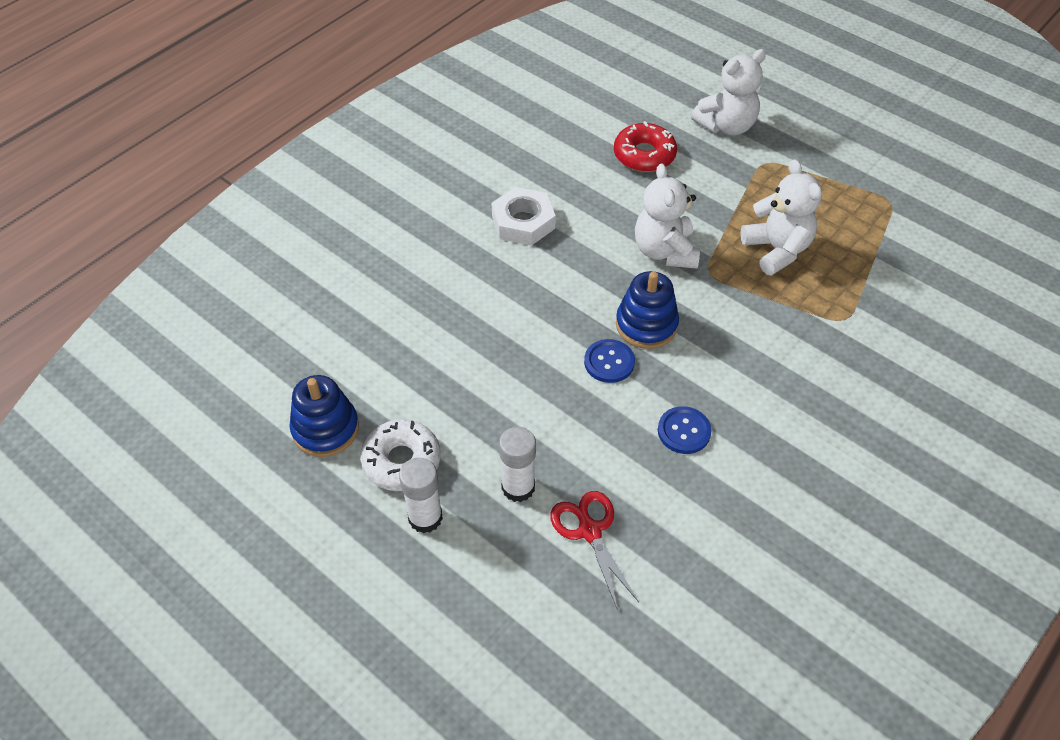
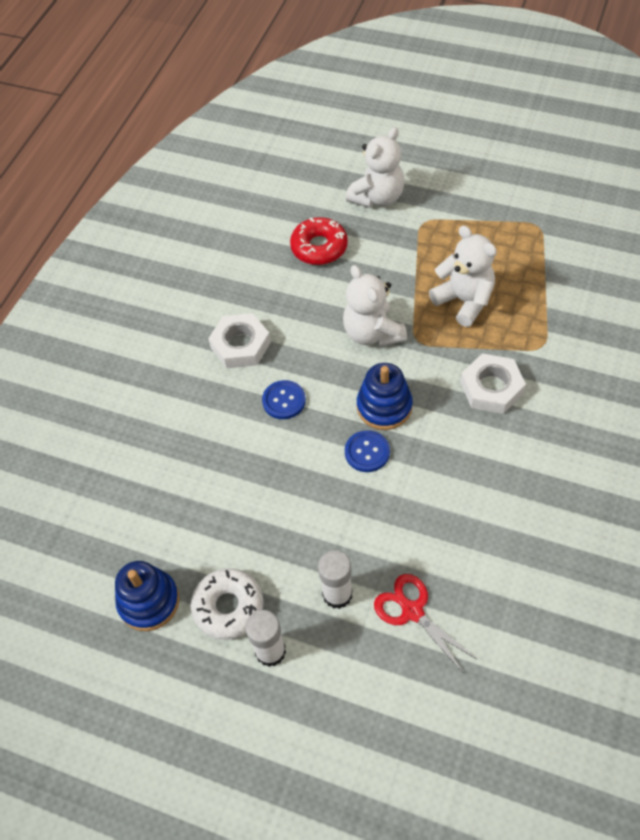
camera: 15 degrees left, 5 degrees up
(684, 431) = (453, 493): blue button -> blue button (284, 400)
(770, 342) = (491, 388): none -> white nut

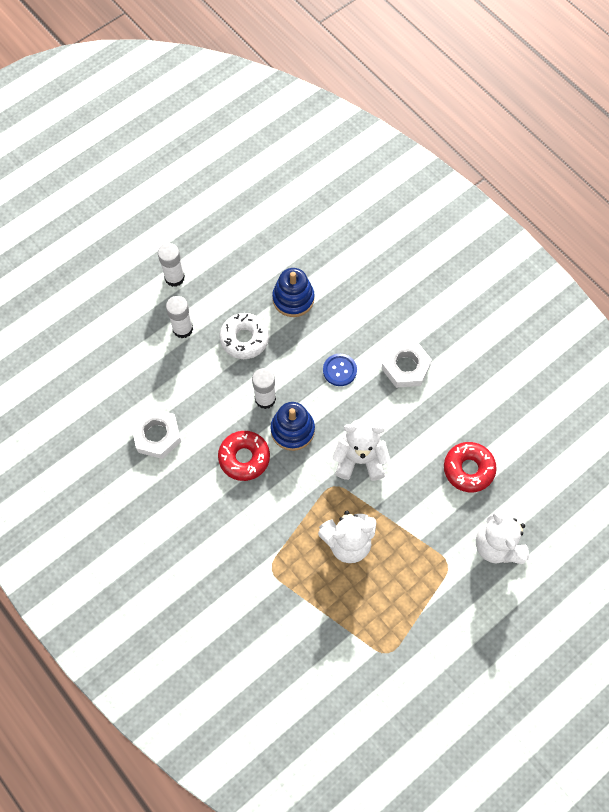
camera: 115 degrees right, 10 degrees up
(149, 601) = (248, 231): blue stacking toy -> blue stacking toy (293, 298)
(228, 607) = (215, 269): white donut -> white donut (244, 339)
(367, 452) = (265, 399): blue button -> white glue stick
(412, 611) = (144, 362): red scissors -> none
(449, 433) = (244, 458): none -> red donut
(491, 388) = (260, 509): white nut -> white nut (157, 435)

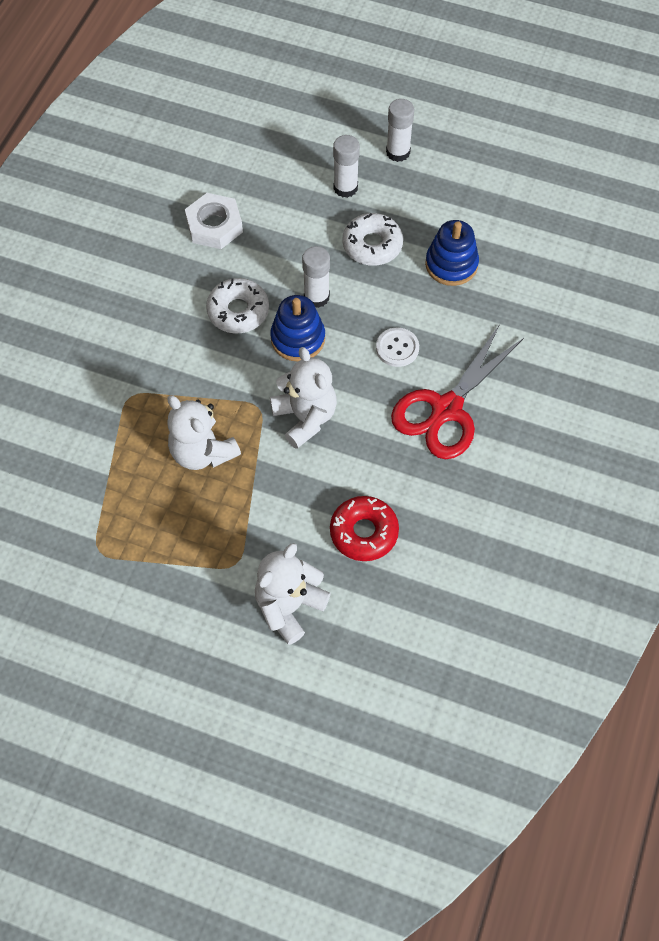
camera: 60 degrees right, 5 degrees down
(244, 458) = (238, 311): red donut -> white donut
(339, 370) = (397, 348): blue button -> white button
(405, 367) = (446, 409): white nut -> red scissors

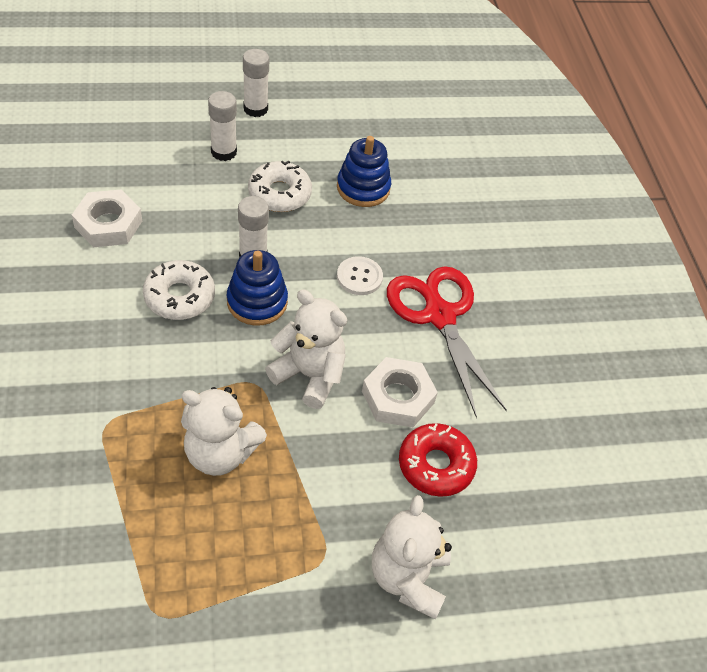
camera: 35 degrees left, 10 degrees down
(367, 465) = (398, 397): none -> white nut
(446, 409) = (439, 316): red scissors -> red scissors turned 150 degrees clockwise

